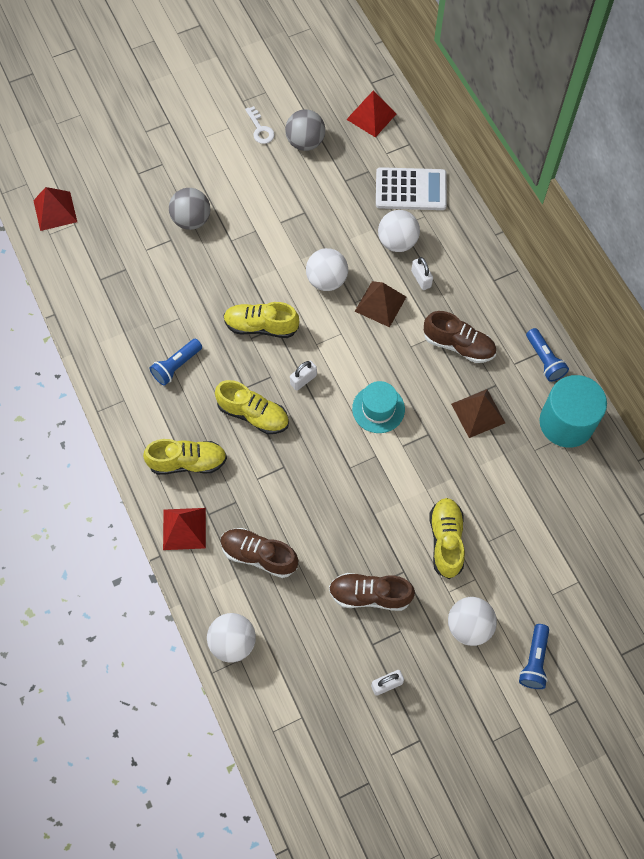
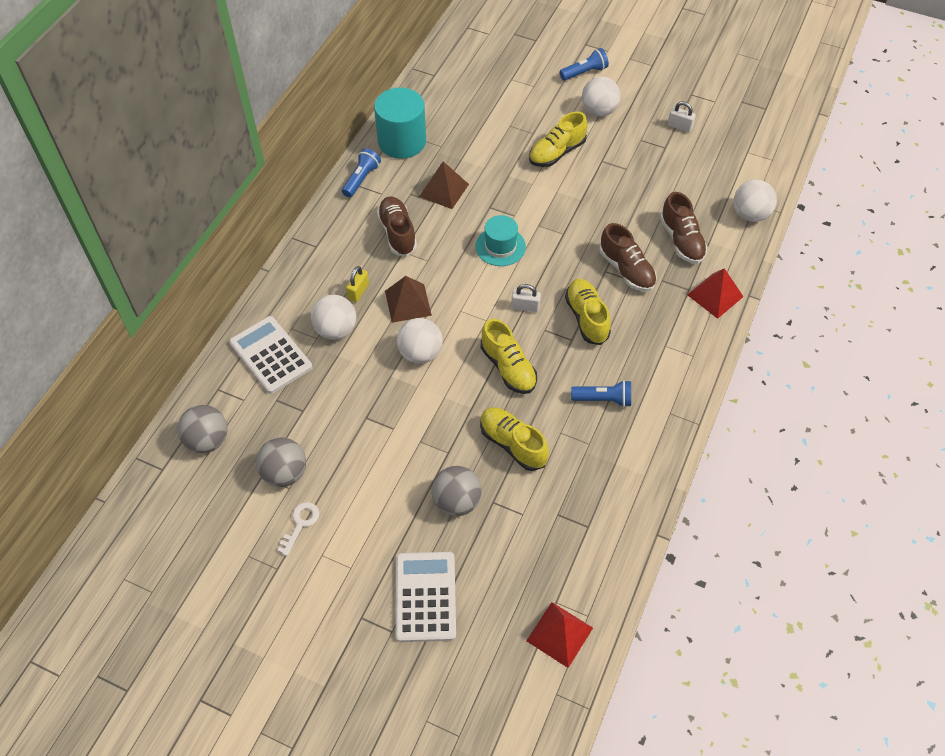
camera: 130 degrees left, 10 degrees down
(148, 161) = (425, 597): none -> white calculator
(188, 462) = (668, 330): yellow shoe -> yellow shoe (512, 444)
(370, 595) = (637, 167): brown shoe -> brown shoe (626, 270)
(371, 116) = (207, 440): red pyramid -> grey ball
(421, 279) = (358, 292): white padlock -> yellow padlock

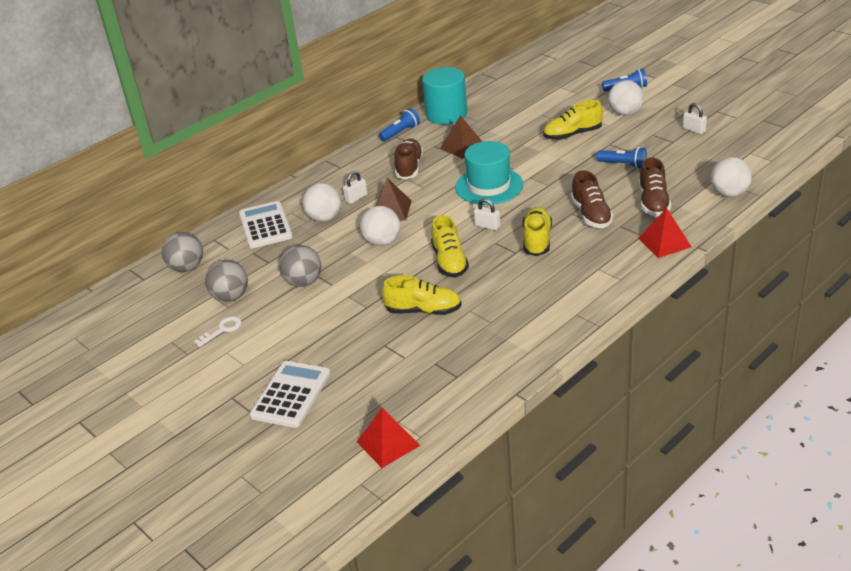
camera: 25 degrees right, 20 degrees down
(358, 292) = (356, 198): yellow padlock -> white padlock
(456, 501) = (354, 339): grey ball -> grey ball (303, 282)
(500, 246) = (489, 186): turquoise hat -> turquoise hat, size x1.52
(512, 444) = (423, 310): yellow shoe -> yellow shoe turned 120 degrees clockwise
(603, 399) = (520, 295): blue flashlight -> blue flashlight (623, 165)

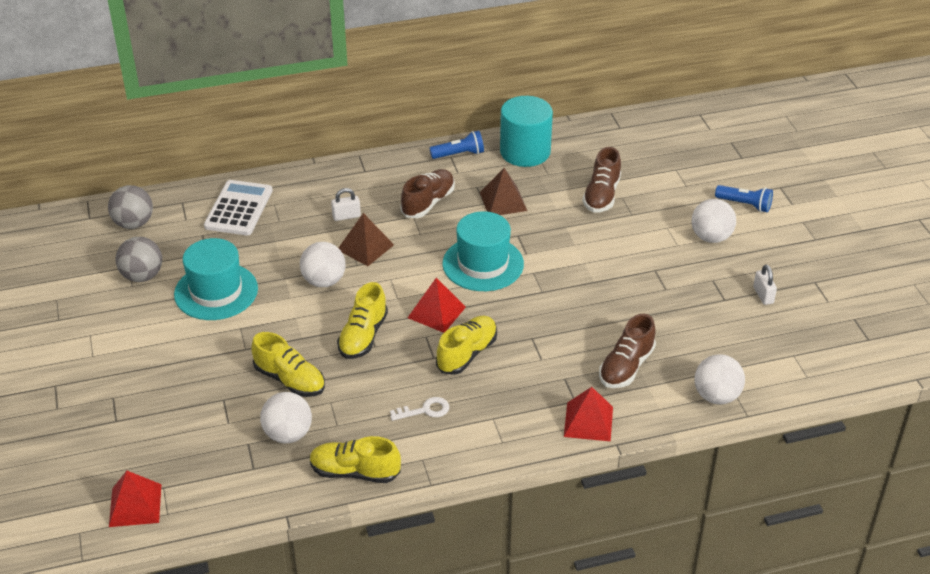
camera: 25 degrees right, 5 degrees up
(222, 330) = (106, 309): white key -> white key (425, 410)
(291, 395) = (102, 409): white calculator -> none
(303, 282) = (216, 291): grey ball -> turquoise hat
(324, 218) = (297, 226): white ball -> white ball (288, 434)
(487, 226) = (436, 312): white padlock -> red pyramid
(572, 134) = (627, 239): yellow shoe -> yellow shoe (355, 472)
(591, 215) = (549, 350): brown shoe -> brown shoe (601, 195)
(623, 165) = (642, 304): blue flashlight -> none

